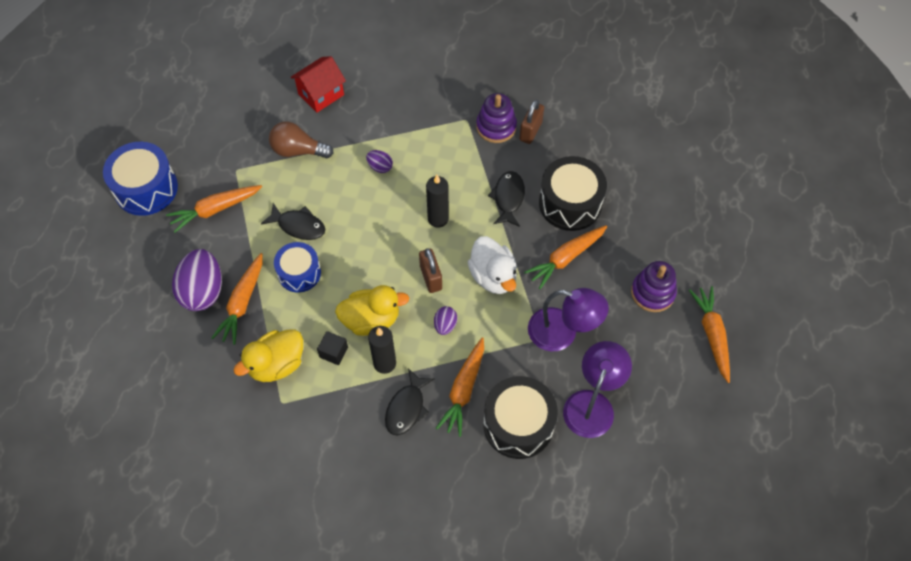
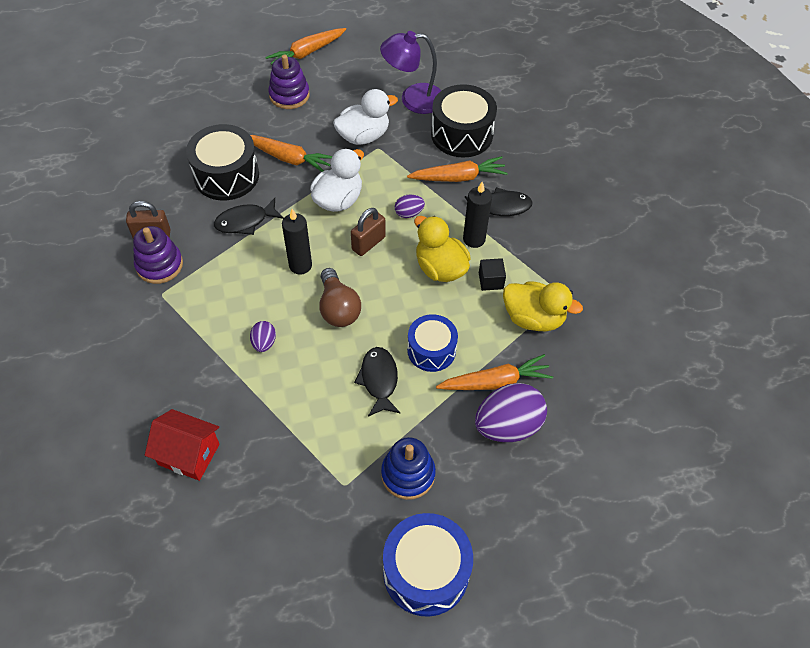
camera: 120 degrees left, 5 degrees down
(215, 209) = (408, 474): orange carrot -> blue stacking toy
(298, 150) = (283, 434): brown light bulb -> brown light bulb (338, 308)
(562, 333) = (363, 136): purple lamp -> white duck

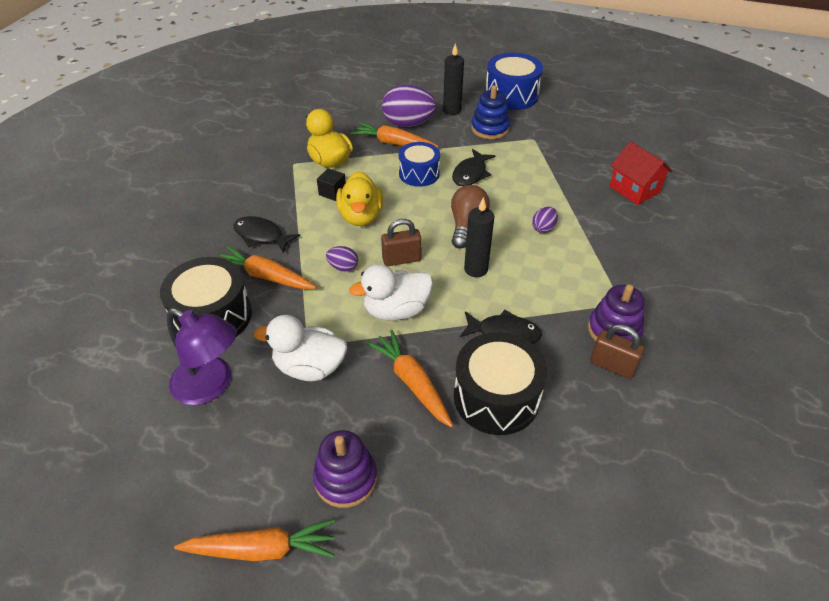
camera: 145 degrees left, 10 degrees down
(474, 239) = (312, 223): black candle -> black candle (452, 110)

